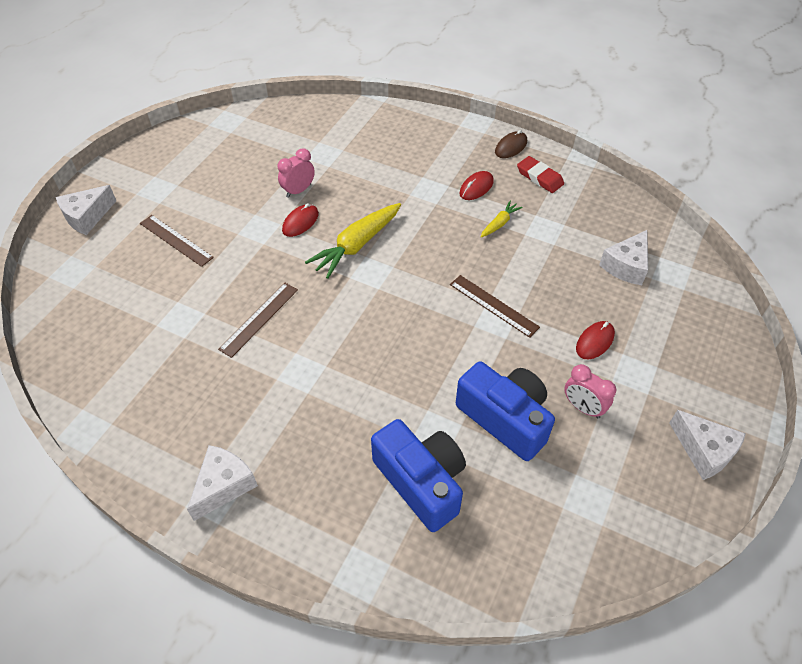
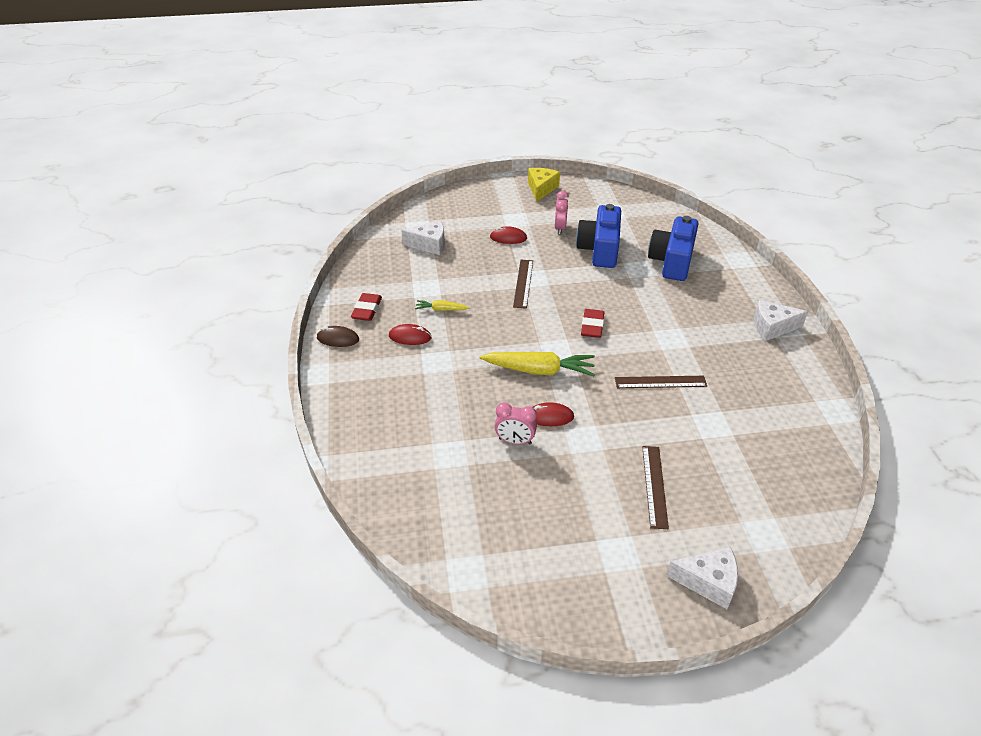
camera: 125 degrees left, 10 degrees down
(378, 319) = (592, 326): none -> red eraser
(704, 451) = (541, 189): white cheese -> yellow cheese

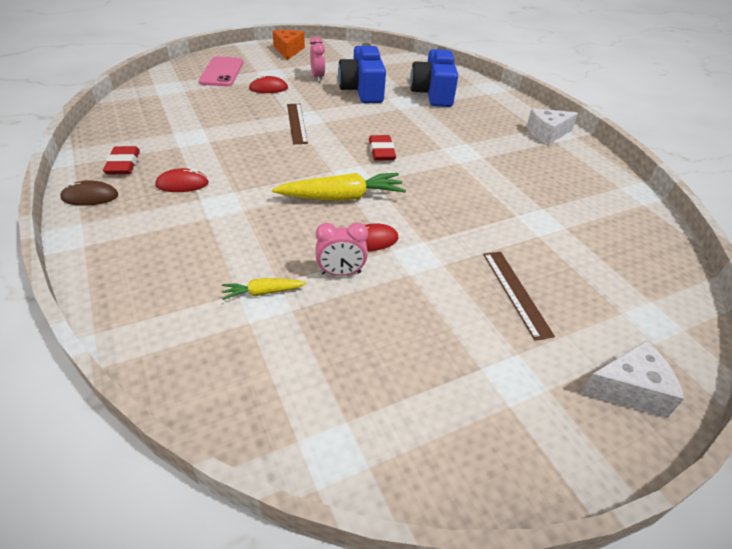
camera: 20 degrees left, 0 degrees up
(429, 244) = (185, 100): white cheese -> none
(441, 309) = (213, 154): yellow carrot -> yellow carrot (263, 292)
(469, 212) = (222, 72): none -> pink phone
(541, 189) = (288, 50): yellow cheese -> orange cheese
(660, 382) = (471, 191): brown ruler -> none

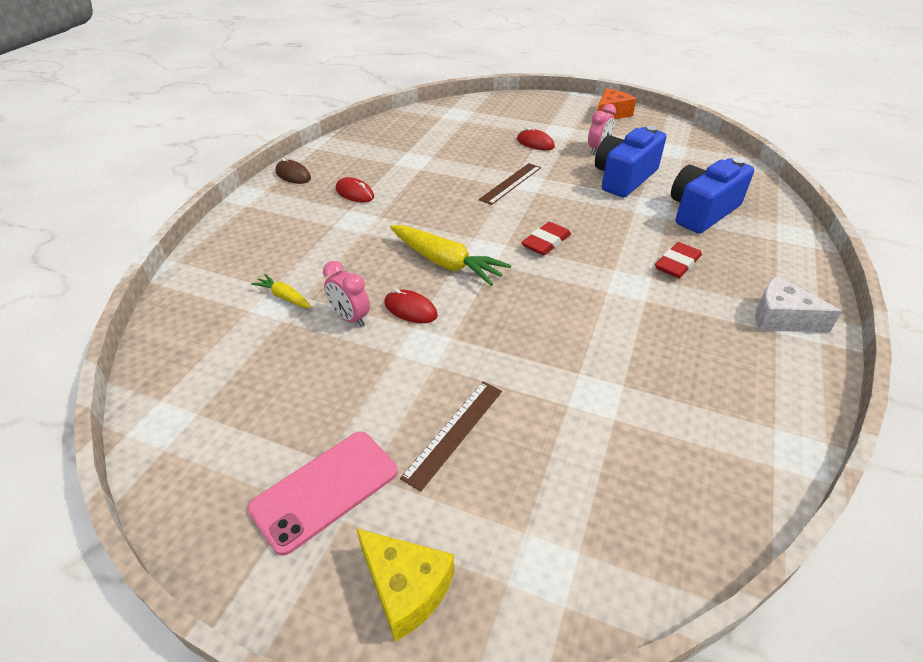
camera: 50 degrees right, 0 degrees up
(123, 164) = (342, 161): red eraser -> red eraser (677, 264)
(222, 72) = (518, 115): pink phone -> pink phone (325, 490)
(629, 389) = (406, 588): white cheese -> yellow cheese

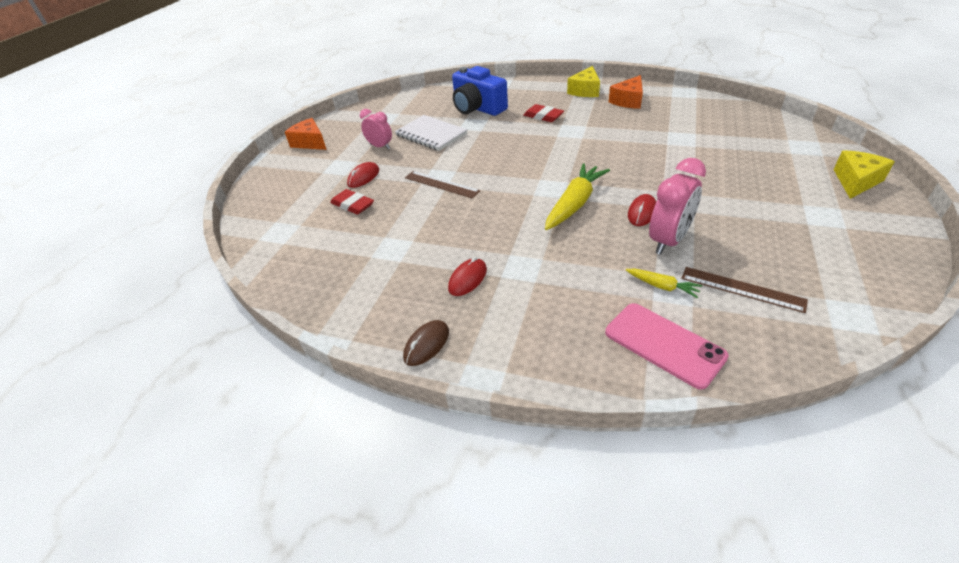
camera: 90 degrees left, 0 degrees up
(284, 297) = (662, 286): yellow carrot -> yellow carrot turned 90 degrees counterclockwise
(325, 490) = (828, 218): pink phone -> pink phone (664, 344)
(350, 318) = (668, 241): pink clock -> pink clock, size x1.57
(454, 432) = (746, 179): brown ruler -> brown ruler (742, 289)
(546, 242) = (531, 162): red eraser -> red eraser (353, 205)
(624, 178) = (431, 135): blue camera -> white notebook
(743, 362) = (628, 101): none -> orange cheese
(781, 318) = (585, 91): white cheese -> yellow cheese

